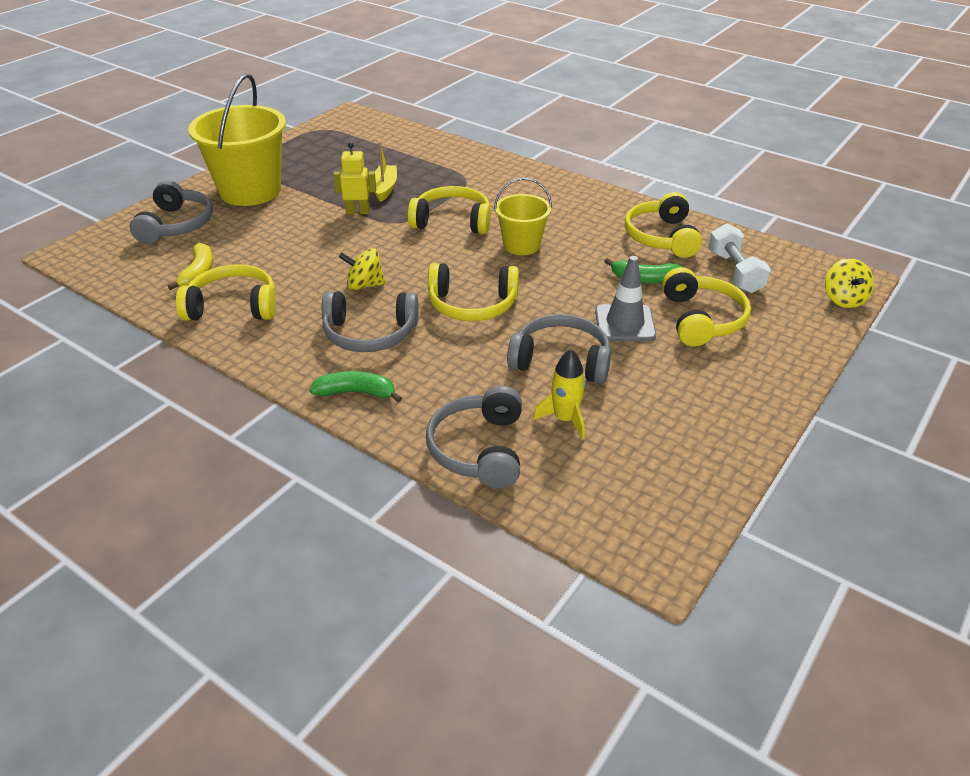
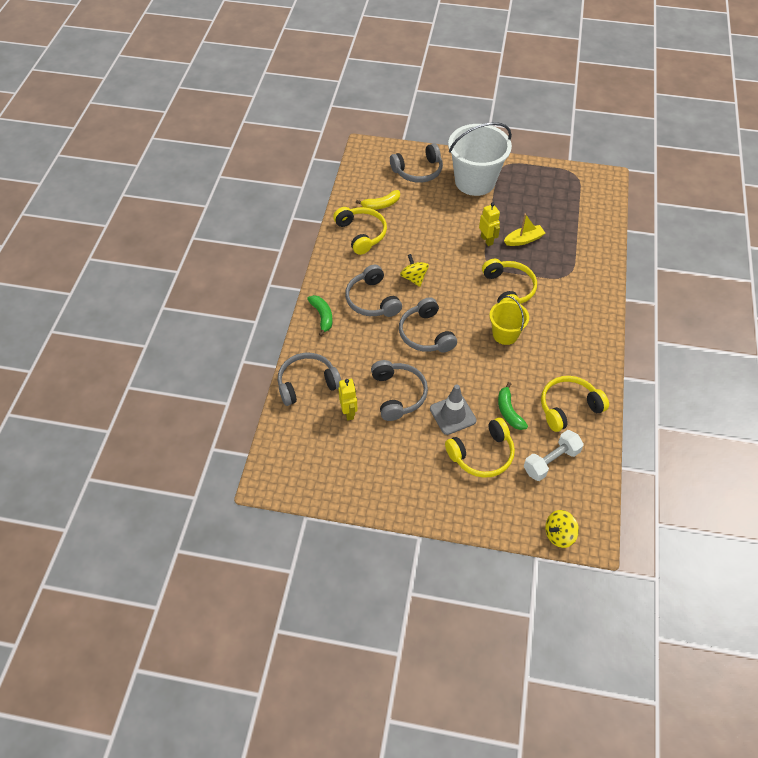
camera: 65 degrees right, 15 degrees up
(250, 191) = (475, 181): yellow bucket -> white bucket
(472, 305) = (426, 334): yellow headphones -> grey headphones
(565, 419) = (349, 412): yellow rocket -> yellow robot

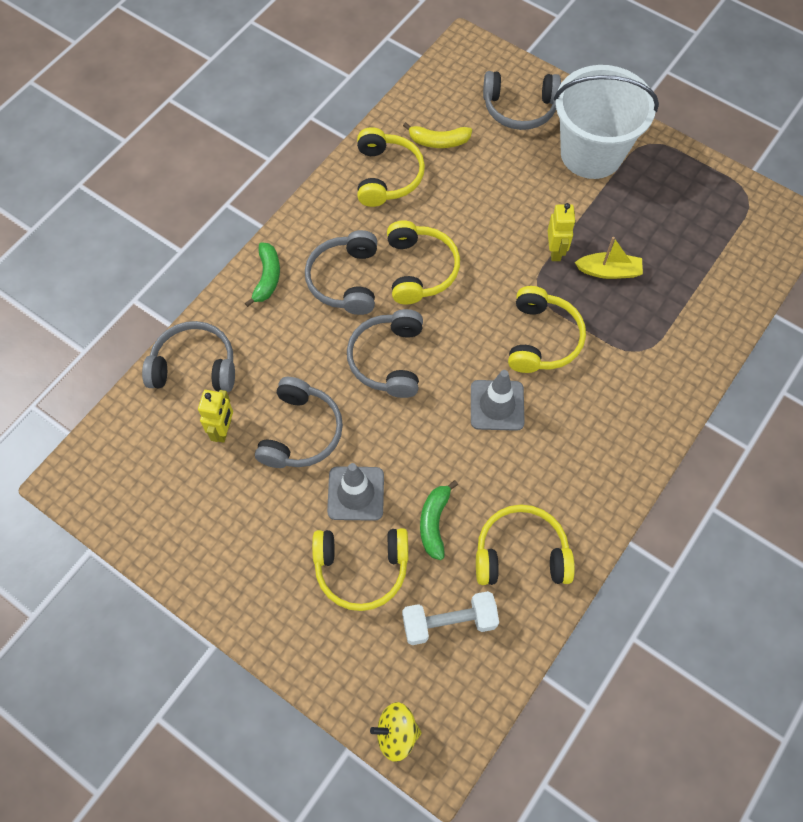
camera: 25 degrees right, 10 degrees up
(414, 278) = (420, 269): yellow spinning top -> yellow headphones
(505, 334) = (497, 405): yellow bucket -> grey traffic cone

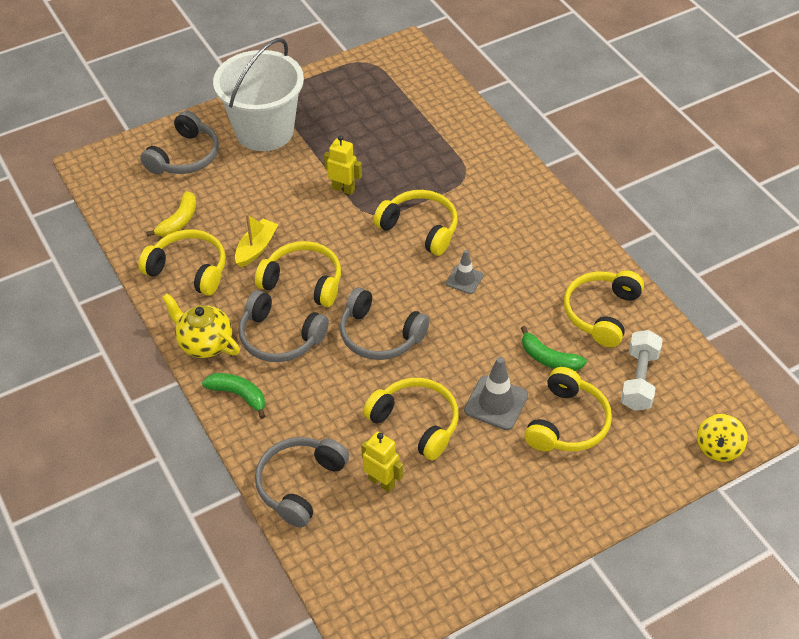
camera: 65 degrees left, 15 degrees down
(301, 432) = (416, 423): grey headphones -> yellow headphones
(311, 226) = (204, 343): none -> yellow teapot
(497, 405) = (464, 279): grey traffic cone -> grey traffic cone, size x0.63
(608, 271) = (383, 165): yellow boat -> yellow boat (256, 248)

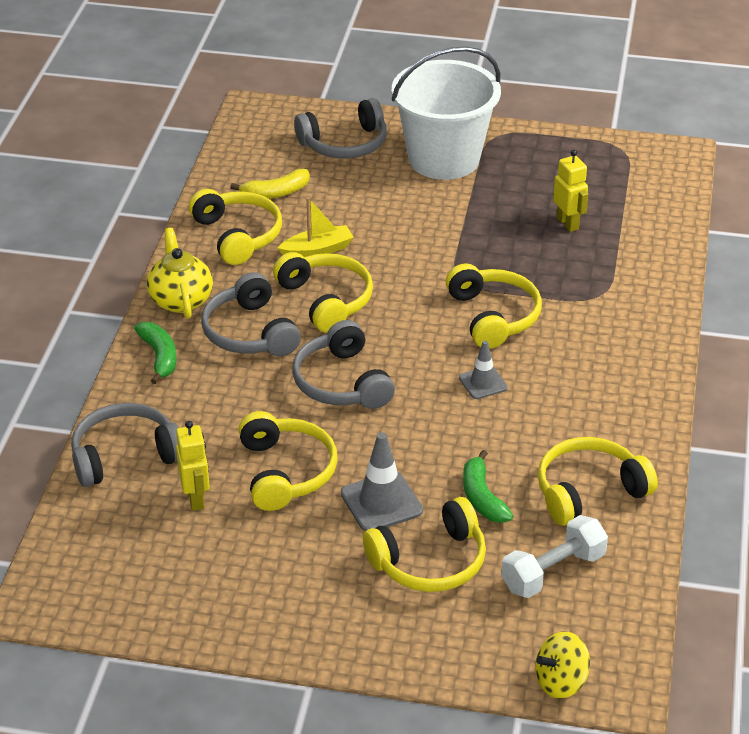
camera: 40 degrees right, 10 degrees down
(343, 189) = (459, 244): yellow robot -> yellow robot (568, 223)

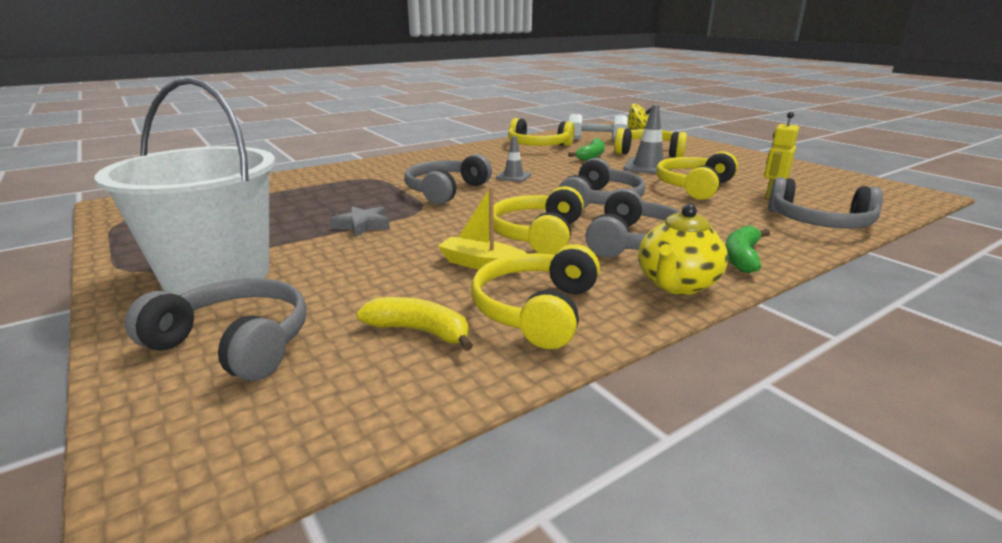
camera: 135 degrees left, 15 degrees down
(461, 238) = (363, 225): none -> grey star
(493, 316) = (445, 191): yellow headphones -> grey headphones
(568, 223) = (286, 204): yellow robot -> none

